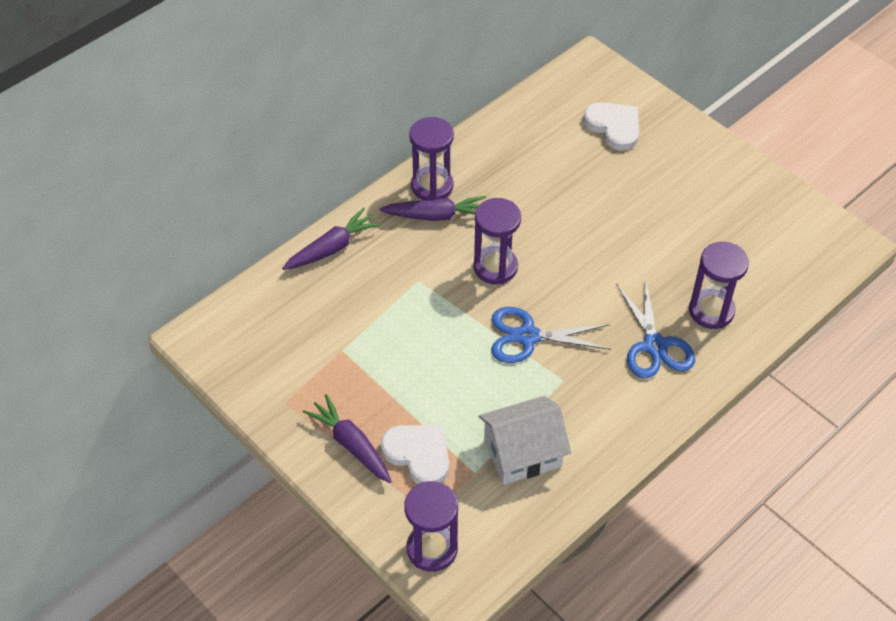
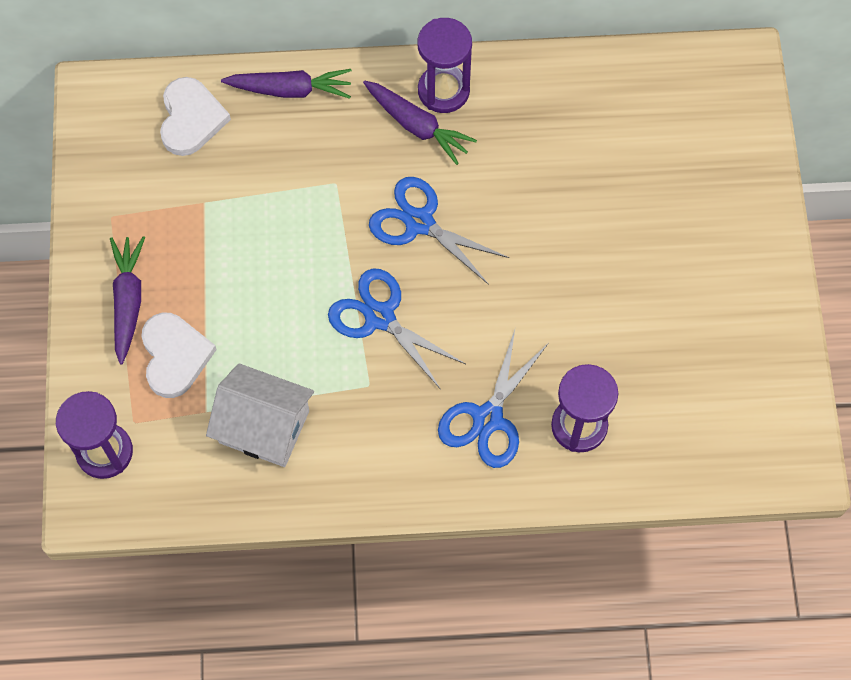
camera: 40 degrees right, 15 degrees up
(495, 267) = (419, 222): purple hourglass -> blue scissors
(614, 127) = (689, 154): white heart -> white heart (191, 119)

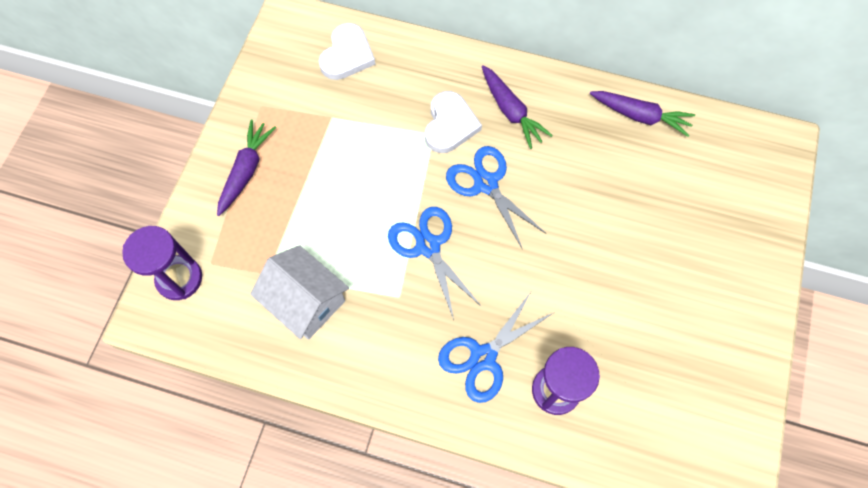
camera: 20 degrees right, 0 degrees up
(175, 356) = (262, 223): white heart -> white heart (450, 125)
(290, 89) = (427, 56): purple carrot -> purple carrot (640, 116)
(443, 91) = (540, 92): purple hourglass -> none

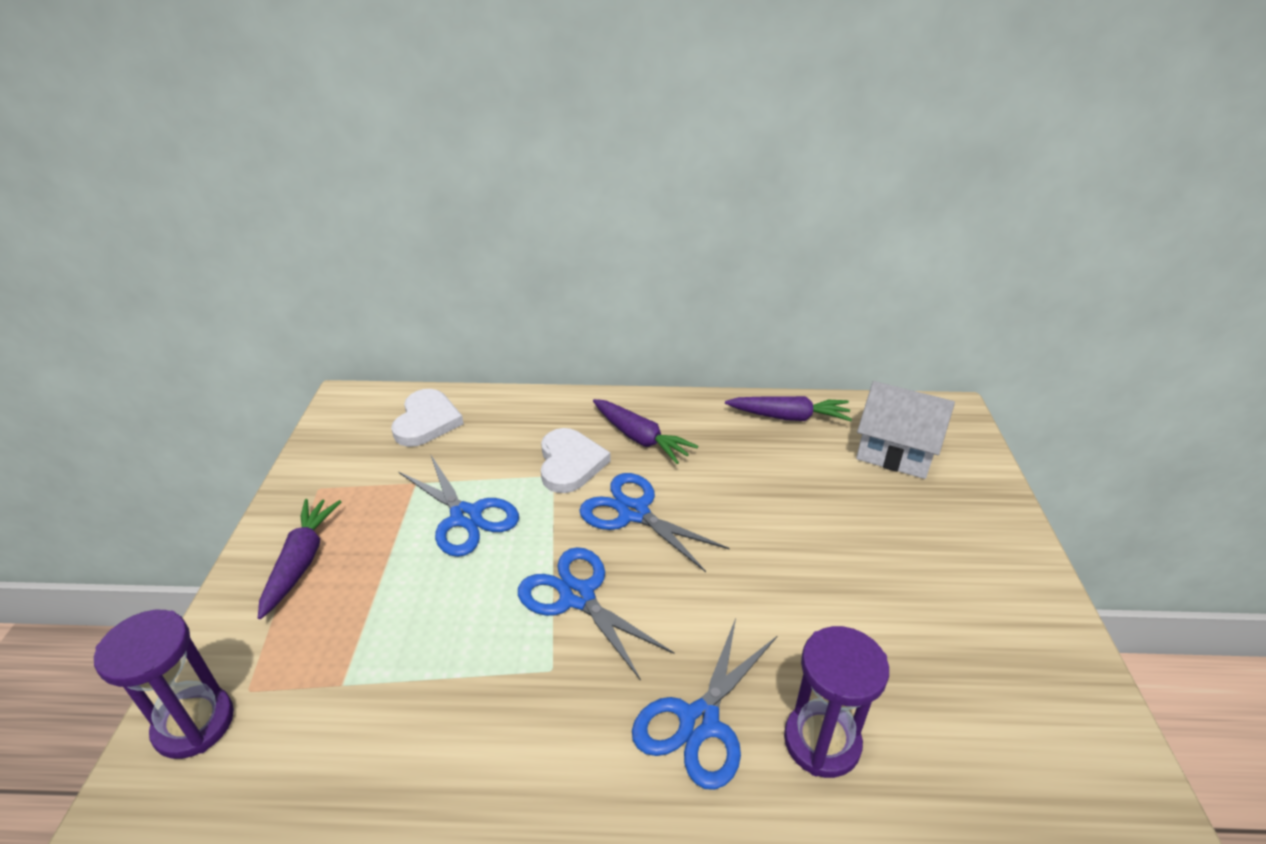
camera: 15 degrees left, 30 degrees down
(306, 301) = (408, 708): white house -> white house (896, 451)
(363, 158) = (465, 517): none -> blue scissors

